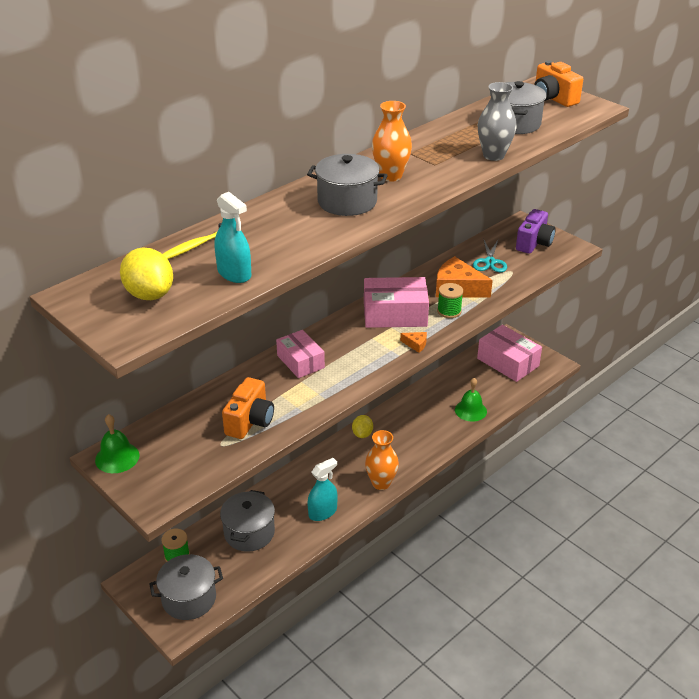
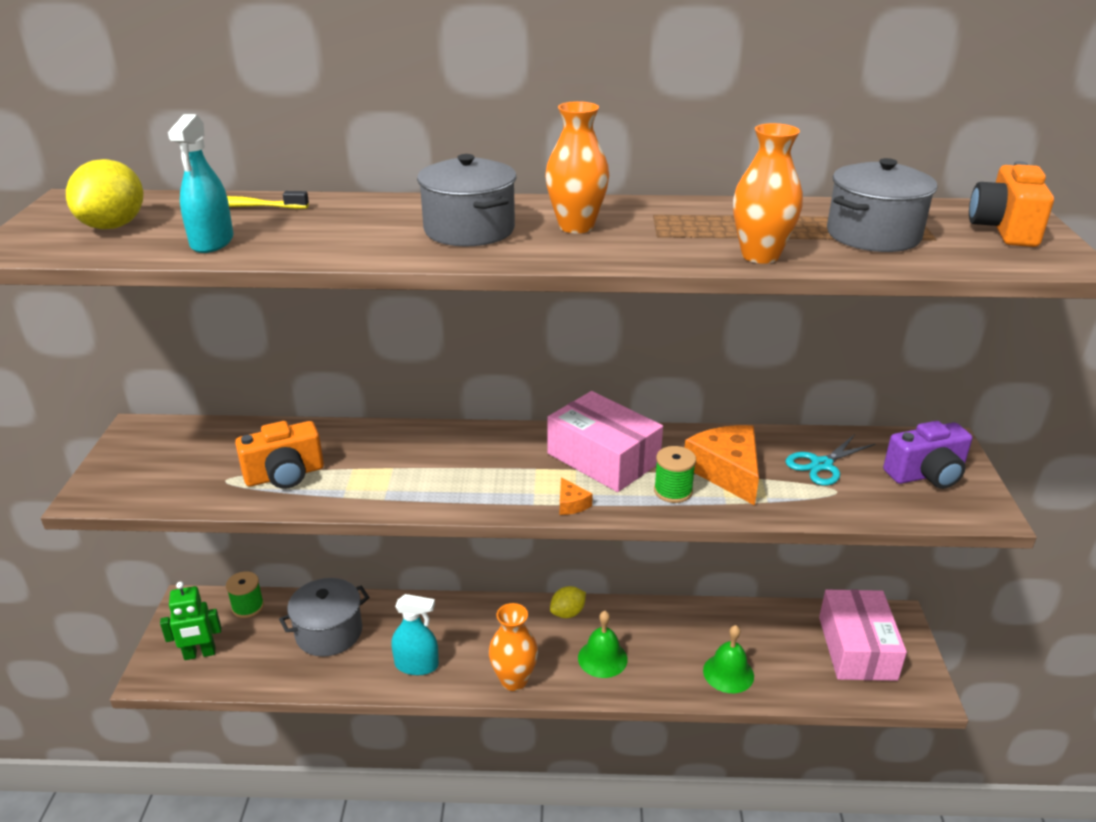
camera: 45 degrees right, 5 degrees down
(117, 457) = (142, 436): green bell -> green bell (602, 658)
(189, 598) = (200, 654): grey pot -> green robot
(300, 361) = (426, 448): pink box -> none
(493, 155) = (760, 255): grey vase -> orange vase

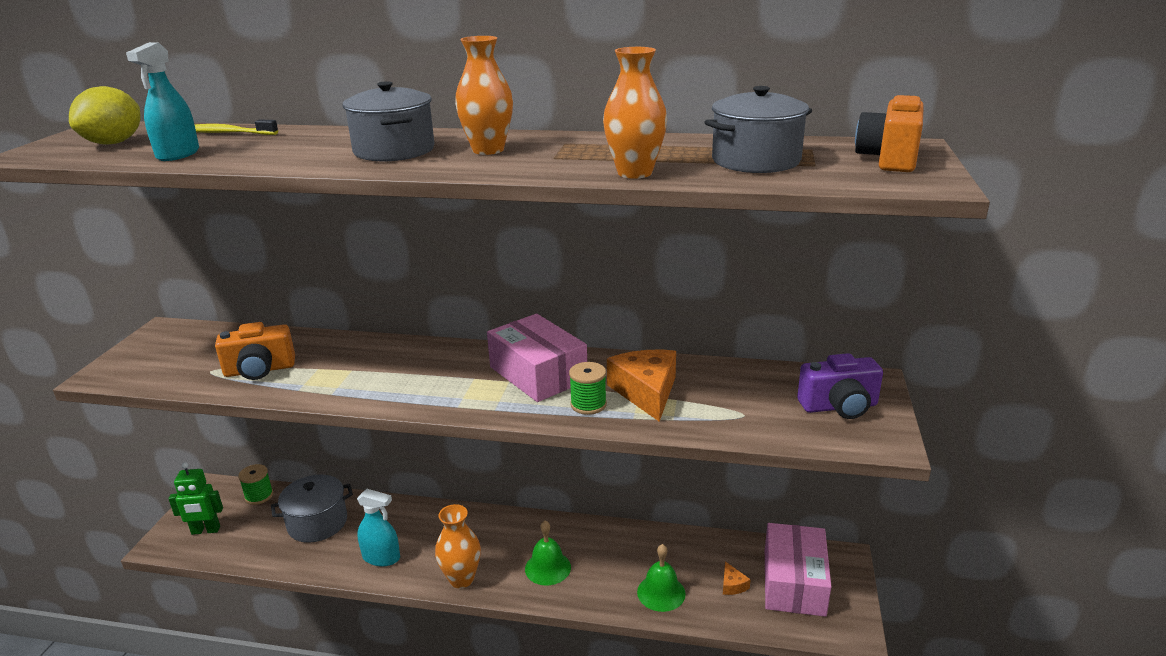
camera: 10 degrees right, 5 degrees down
(567, 613) = (529, 525): yellow lemon -> none
(571, 504) = (491, 409): orange cheese -> orange cheese (732, 585)
(821, 465) = (739, 391): turquoise scissors -> none

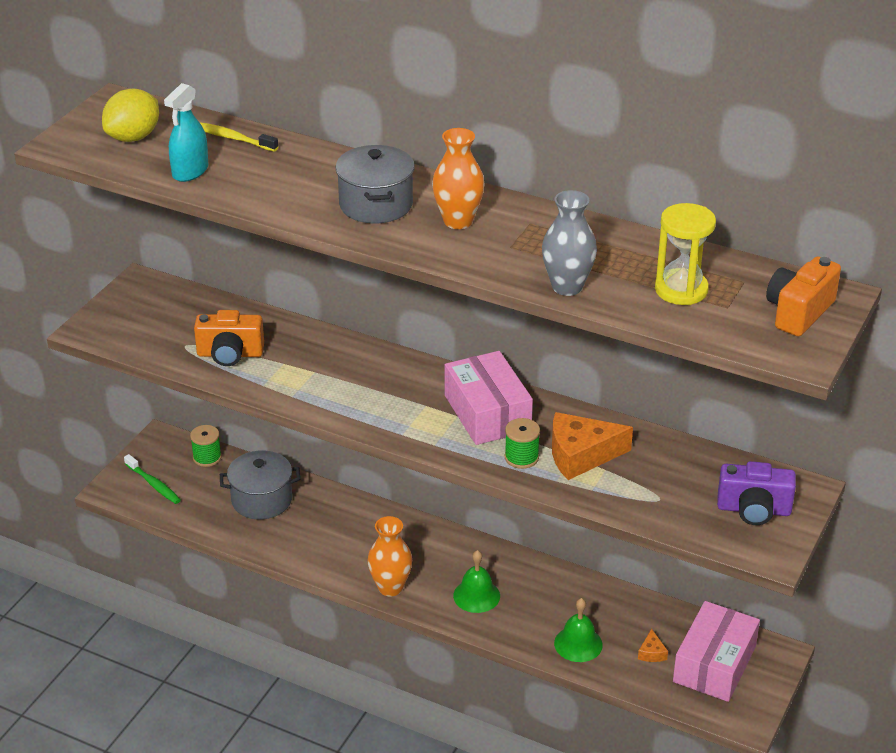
camera: 15 degrees right, 10 degrees up
(205, 530) = (153, 484): green robot -> green toothbrush
(381, 557) = (318, 549): turquoise spray bottle -> none
(634, 173) = (567, 287): orange vase -> grey vase
(646, 392) = (581, 455): orange cheese -> orange cheese turned 105 degrees counterclockwise
(756, 161) = (681, 290): grey pot -> yellow hourglass

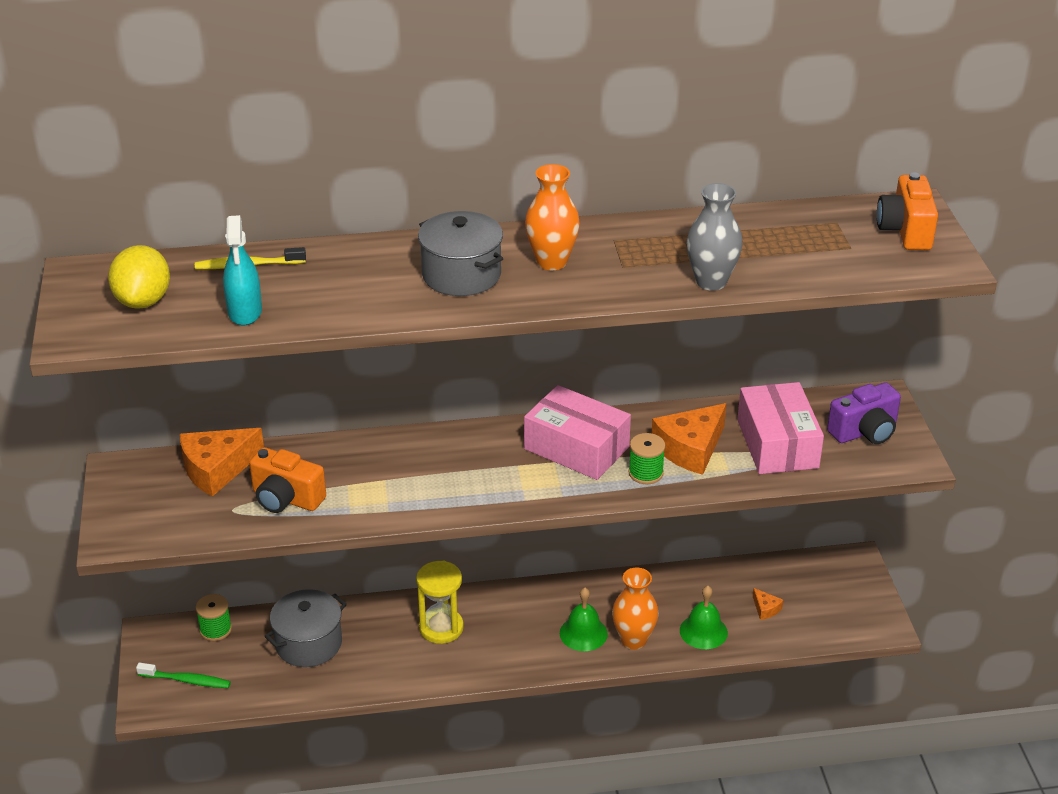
camera: 35 degrees left, 0 degrees up
(205, 311) = (217, 469): none -> orange cheese
(230, 354) = (286, 498): orange camera -> orange camera turned 60 degrees clockwise
(390, 587) = (504, 664): orange vase -> orange vase (633, 640)
(681, 290) = (800, 248): yellow hourglass -> yellow hourglass (441, 628)
(714, 664) = (819, 593): pink box -> pink box (777, 444)

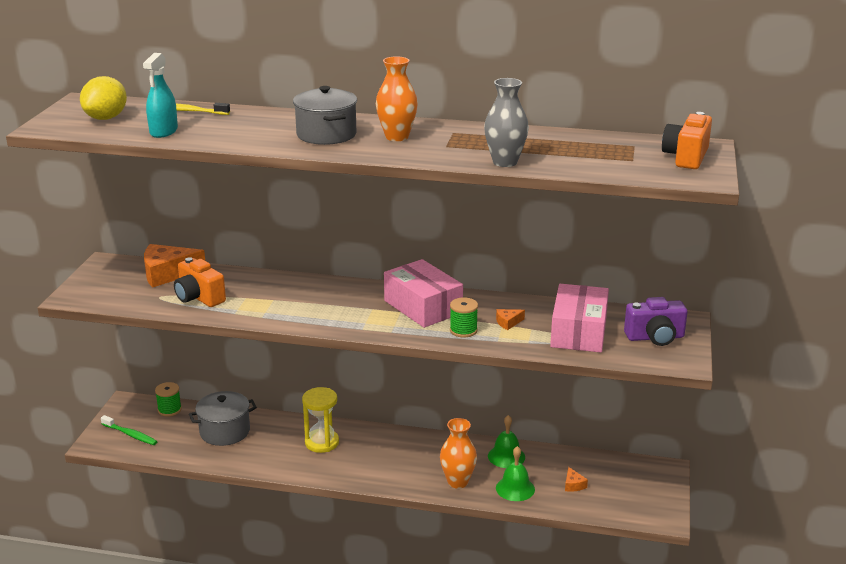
camera: 20 degrees right, 10 degrees down
(583, 633) = (422, 469): green bell -> green bell (506, 456)
(690, 449) = (508, 322): orange cheese -> orange cheese, size x0.45

